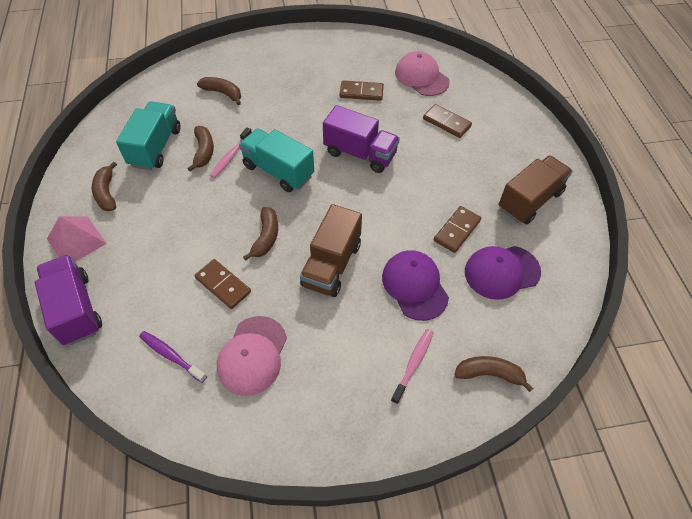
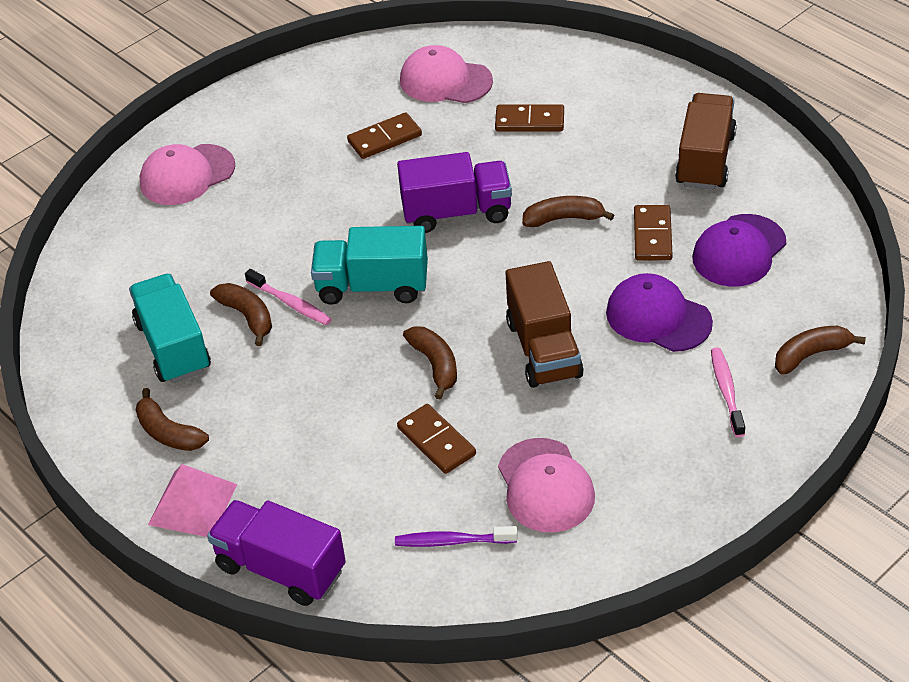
camera: 30 degrees left, 10 degrees down
(223, 93) = (193, 234): brown banana -> brown banana (564, 218)
(223, 285) = (436, 441): brown domino -> brown domino turned 45 degrees clockwise
(230, 157) = (291, 303): pink toothbrush -> pink toothbrush turned 45 degrees counterclockwise
(250, 61) = (187, 175): none -> pink cap

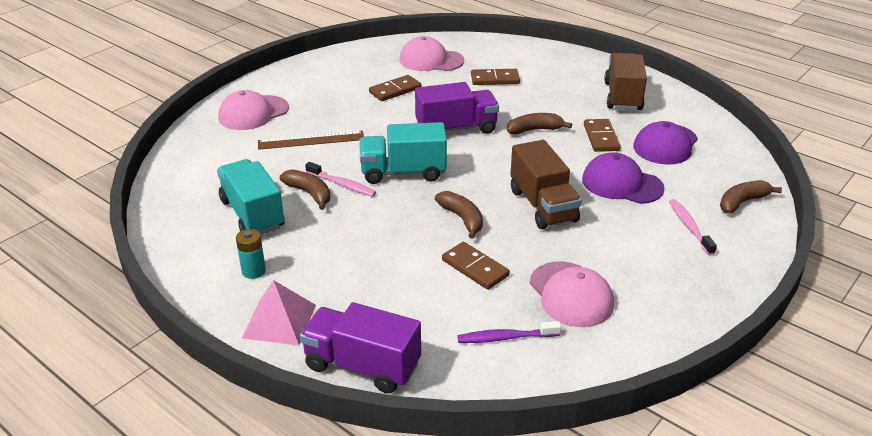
camera: 10 degrees left, 10 degrees down
(168, 432) = (253, 271): brown banana -> turquoise battery
(259, 226) = (311, 140): none -> brown ruler

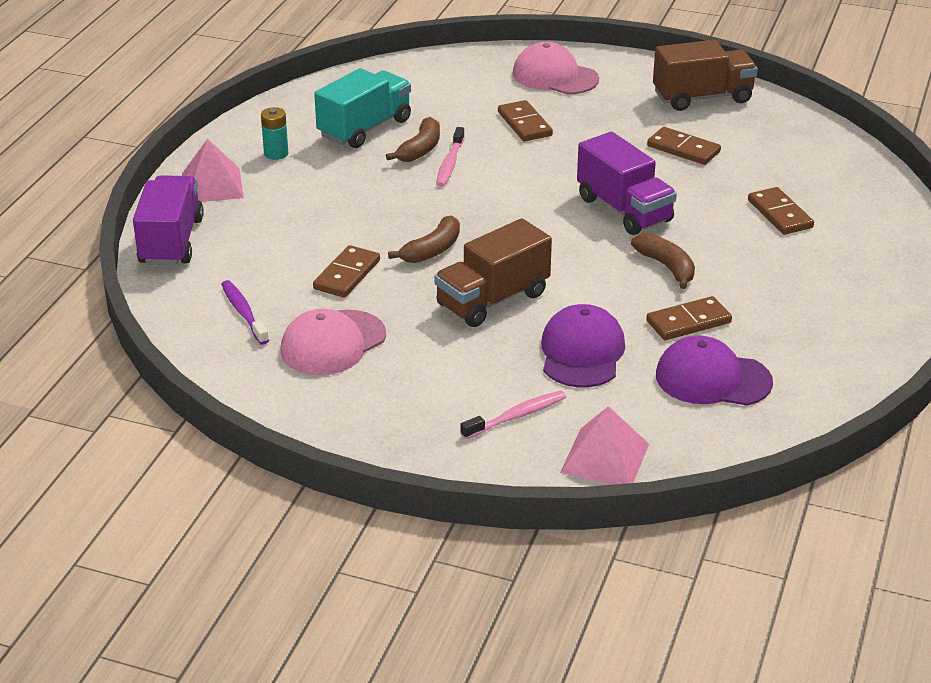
camera: 70 degrees right, 0 degrees up
(311, 140) = (524, 124): brown ruler -> brown domino
(403, 172) = (499, 195): turquoise truck -> none
(431, 60) = (789, 157): pink cap -> none
(623, 96) = (825, 327): brown truck -> brown truck (702, 97)
(742, 202) = (604, 458): brown banana -> pink pyramid

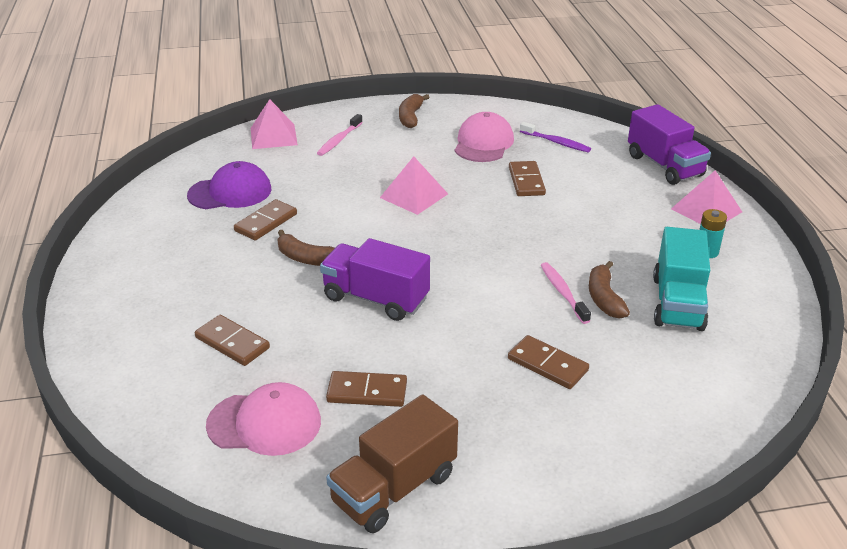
camera: 150 degrees right, 0 degrees up
(432, 250) = (491, 215): brown banana -> brown banana (411, 117)
(492, 300) = (414, 195): brown truck -> pink pyramid
(555, 76) = (587, 453): pink cap -> pink cap (264, 423)
(582, 352) = (326, 182): purple cap -> none

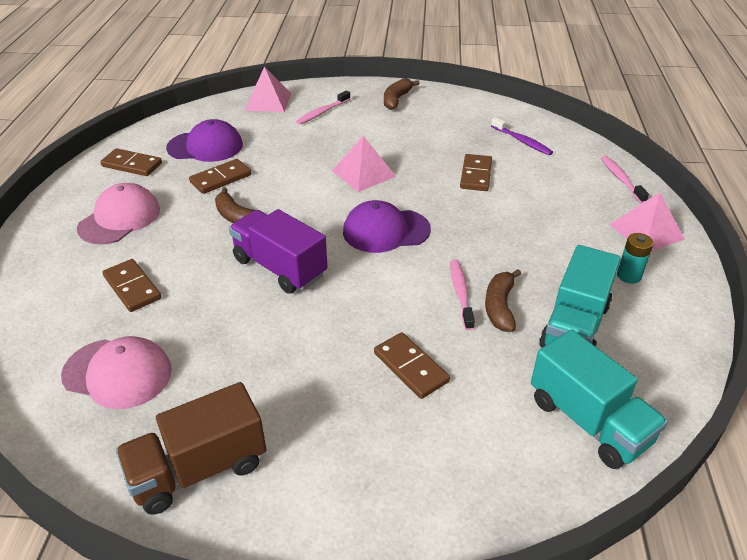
camera: 15 degrees right, 5 degrees up
(367, 392) = (224, 361): brown domino -> brown domino (132, 165)
(464, 247) = (386, 231): none -> purple cap
(483, 143) = (452, 133): pink cap -> pink cap (119, 218)
(664, 166) = (621, 179): purple truck -> pink toothbrush
(722, 379) = (588, 421): none -> turquoise truck

